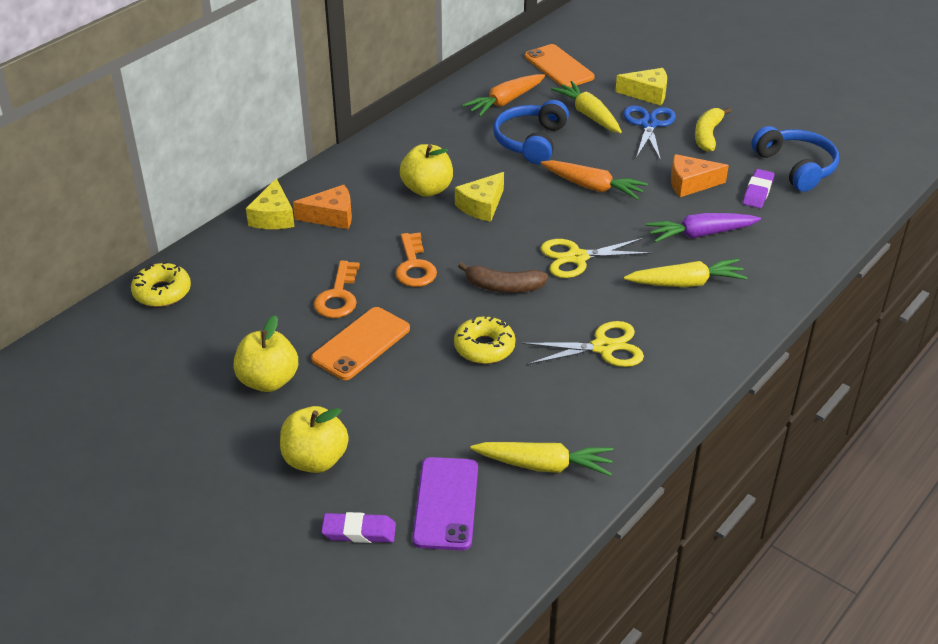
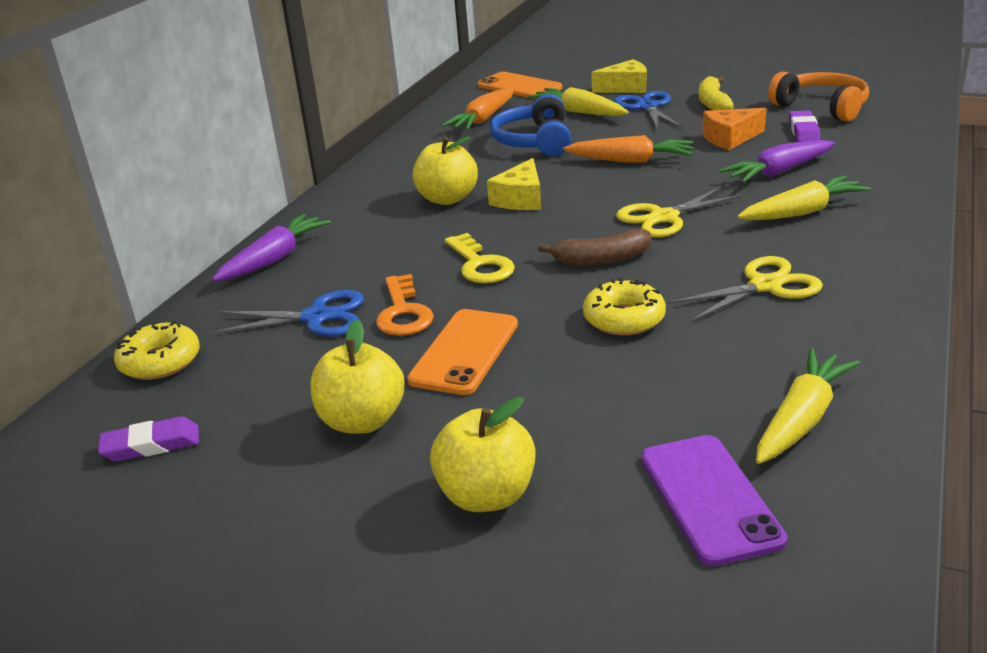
camera: 15 degrees left, 10 degrees down
(273, 217) = (274, 259): yellow cheese -> purple carrot
(278, 283) = (316, 317): none -> blue scissors
(331, 216) = (347, 244): orange cheese -> none
(359, 532) = (612, 570): purple eraser -> purple eraser (151, 445)
(414, 266) = (480, 265): orange key -> yellow key
(544, 465) = (801, 419): yellow carrot -> yellow carrot turned 45 degrees counterclockwise
(796, 167) = (822, 107): blue headphones -> orange headphones

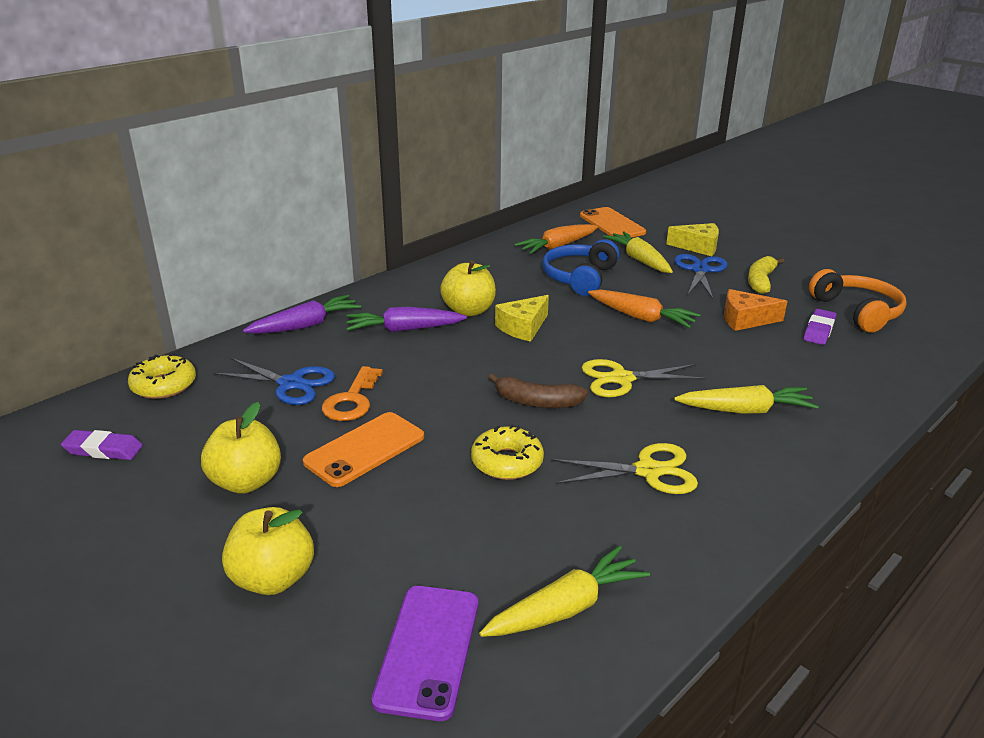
camera: 20 degrees right, 0 degrees up
(480, 265) = (442, 377): yellow key -> none
(778, 172) = (759, 365): purple carrot -> purple carrot (404, 329)

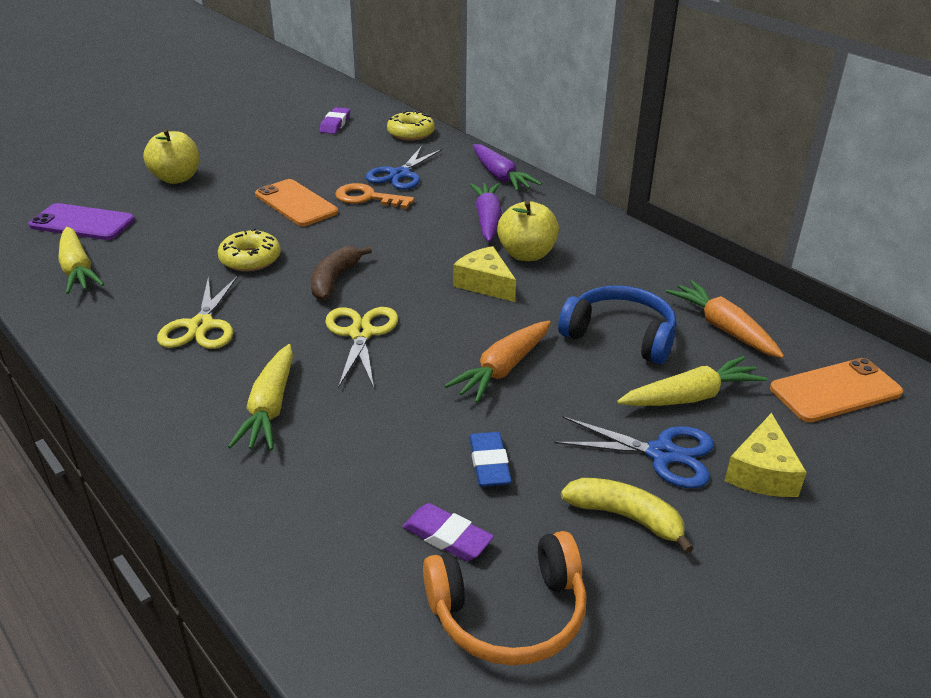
camera: 95 degrees right, 5 degrees up
(246, 482) = (277, 166): yellow apple -> none
(745, 320) = (489, 463): orange cheese -> blue eraser

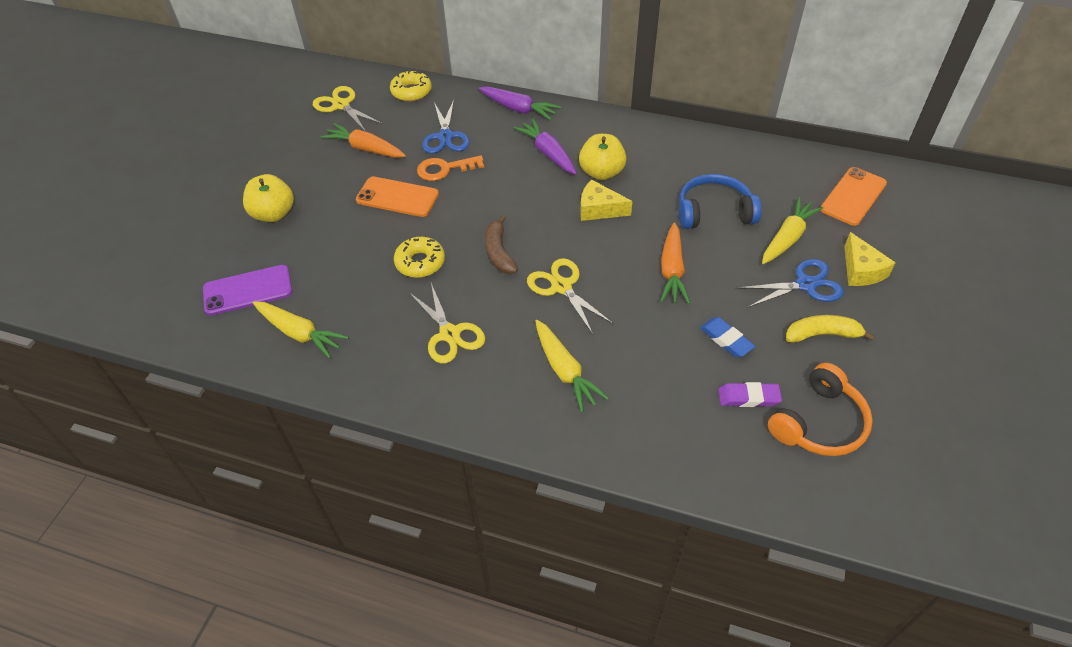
camera: 30 degrees left, 15 degrees up
(335, 124) = (341, 105): purple eraser -> yellow scissors
(723, 329) = (764, 179): orange carrot -> orange carrot (366, 149)

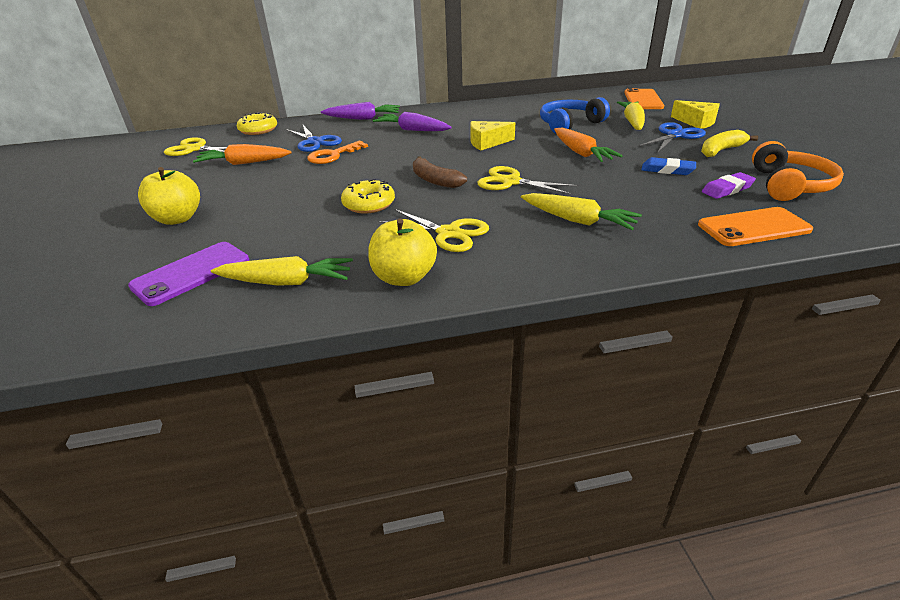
camera: 30 degrees left, 15 degrees down
(397, 197) = (304, 178): orange phone -> orange phone (753, 227)
(601, 172) = (465, 128): yellow apple -> yellow apple (404, 277)

